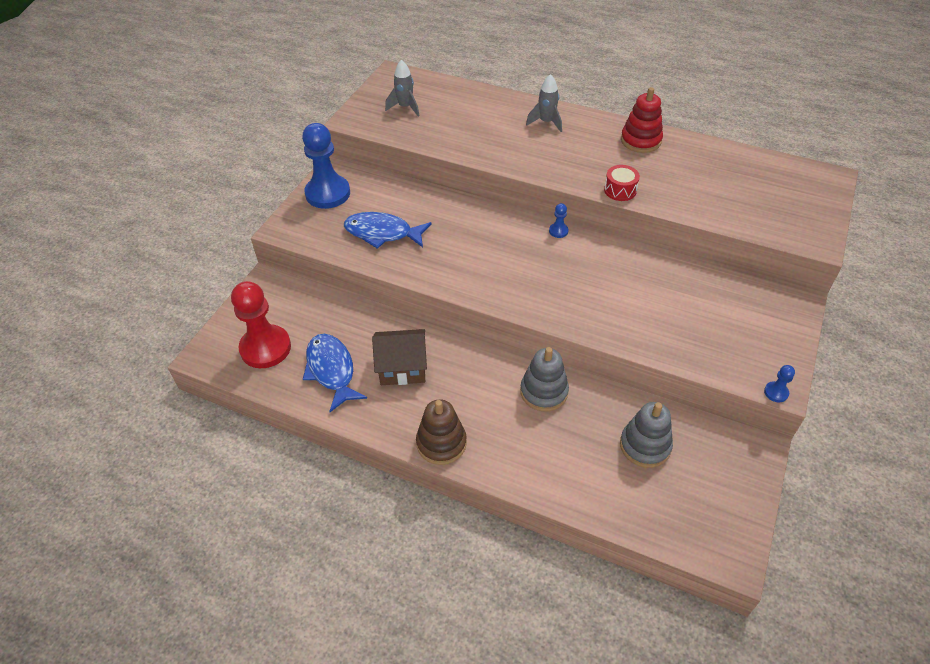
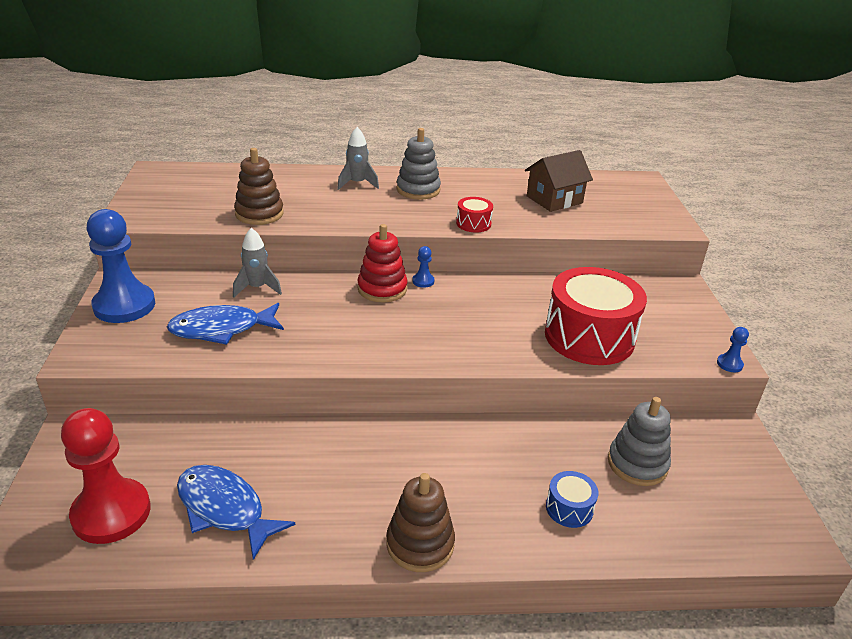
camera: 30 degrees left, 15 degrees down
(402, 368) = (318, 475): brown house -> brown house (554, 199)
(405, 107) = (189, 196): grey rocket -> grey rocket (257, 288)
(449, 137) = (259, 214): none -> brown stacking toy
(544, 392) = (499, 446): grey stacking toy -> grey stacking toy (418, 190)
(564, 459) = (569, 508): none -> blue drum
(640, 140) = (461, 182): red stacking toy -> red stacking toy (382, 289)
(665, 326) = (589, 337): none -> red drum

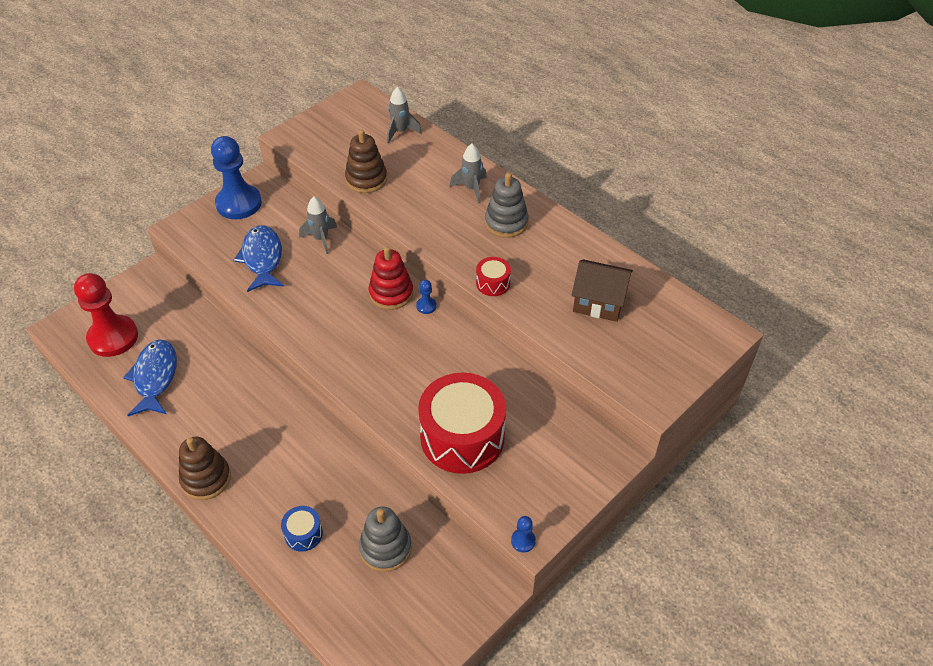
camera: 50 degrees right, 15 degrees up
(222, 329) = (262, 258): blue fish -> blue fish turned 45 degrees clockwise
(235, 177) = (400, 132): none -> grey rocket

